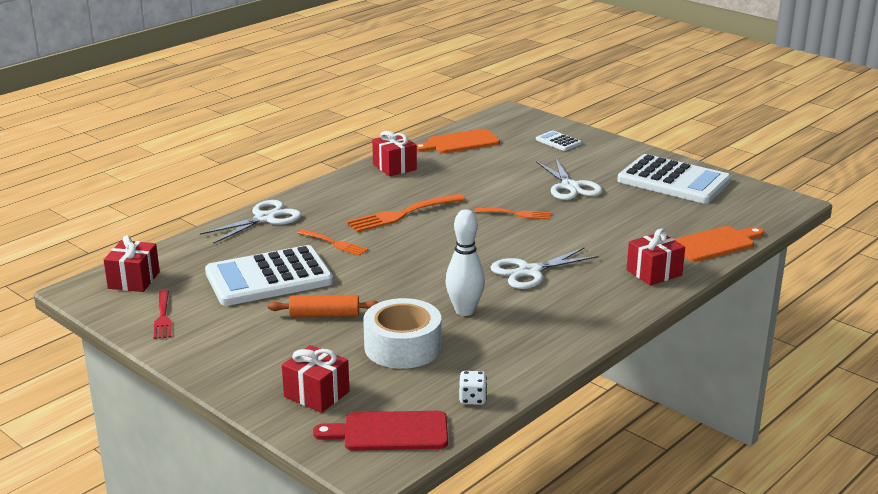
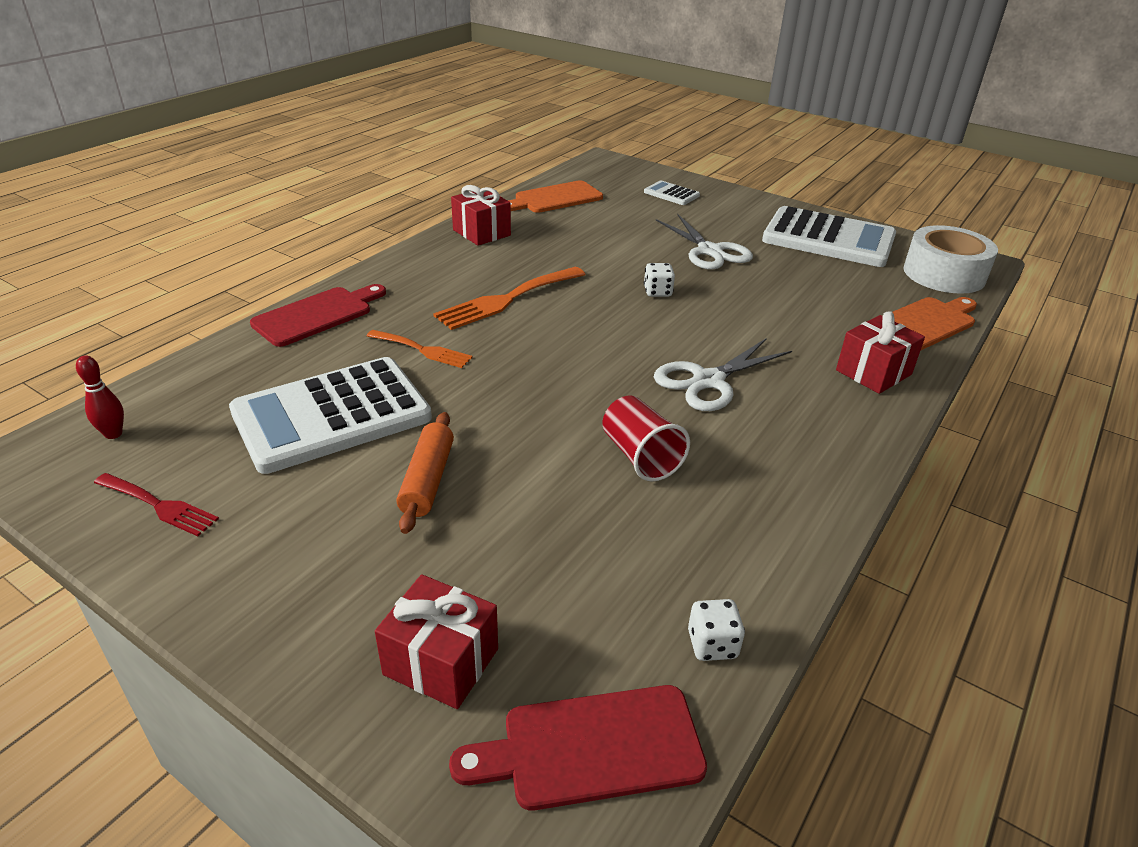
camera: 10 degrees left, 10 degrees up
(134, 280) = (113, 434): red gift -> red bowling pin
(163, 317) = (159, 505): red fork -> red fork turned 45 degrees counterclockwise
(265, 218) = (317, 315): white scissors -> red cutting board
(324, 315) = (427, 480): orange rolling pin -> orange rolling pin turned 75 degrees counterclockwise
(402, 347) = (565, 537): white tape -> white tape (944, 274)
(464, 311) = (640, 456): white bowling pin -> red cup
(516, 214) = (657, 292): orange fork -> white dice

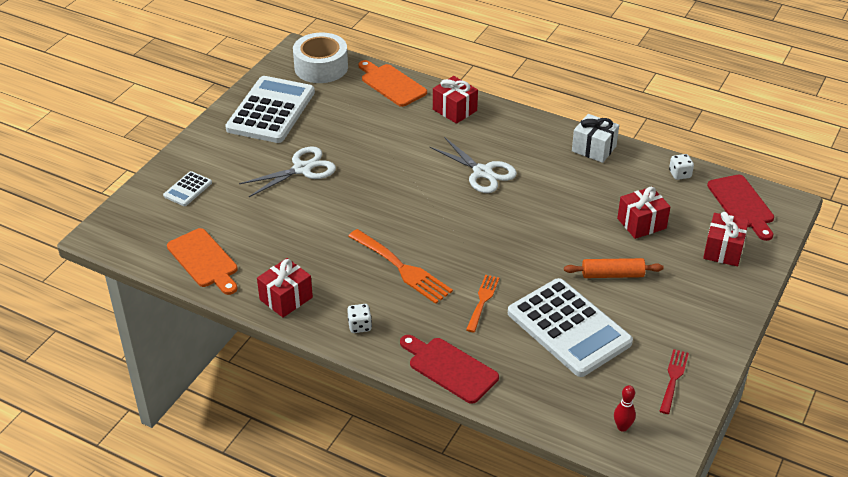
camera: 95 degrees left, 5 degrees up
(554, 544) = (641, 223): none -> red gift
(640, 456) = (563, 197): red cup -> none
(657, 292) = (374, 194): white dice -> white dice (359, 326)
(790, 519) = (594, 149): none -> white gift

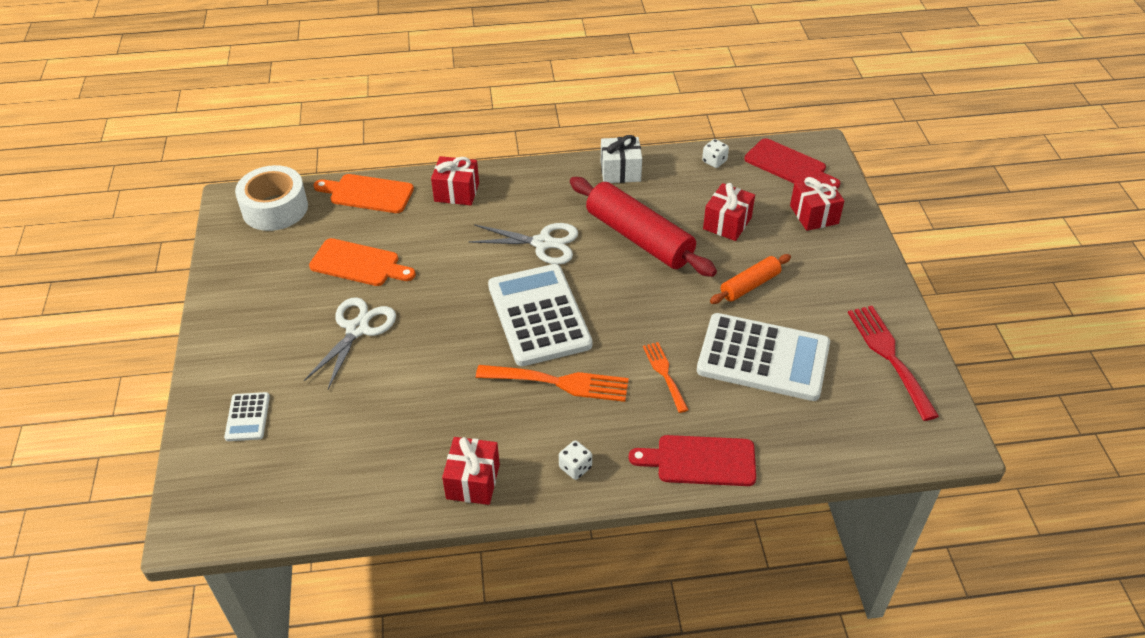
camera: 35 degrees left, 5 degrees up
(204, 260) = (343, 489): orange cutting board -> orange cutting board (359, 264)
(271, 111) = (262, 281): white calculator -> white calculator (539, 315)
(559, 202) = (639, 238): none -> red rolling pin
(622, 427) = (895, 428): red bowling pin -> none
(673, 378) = (889, 356): red fork -> red fork, size x1.66

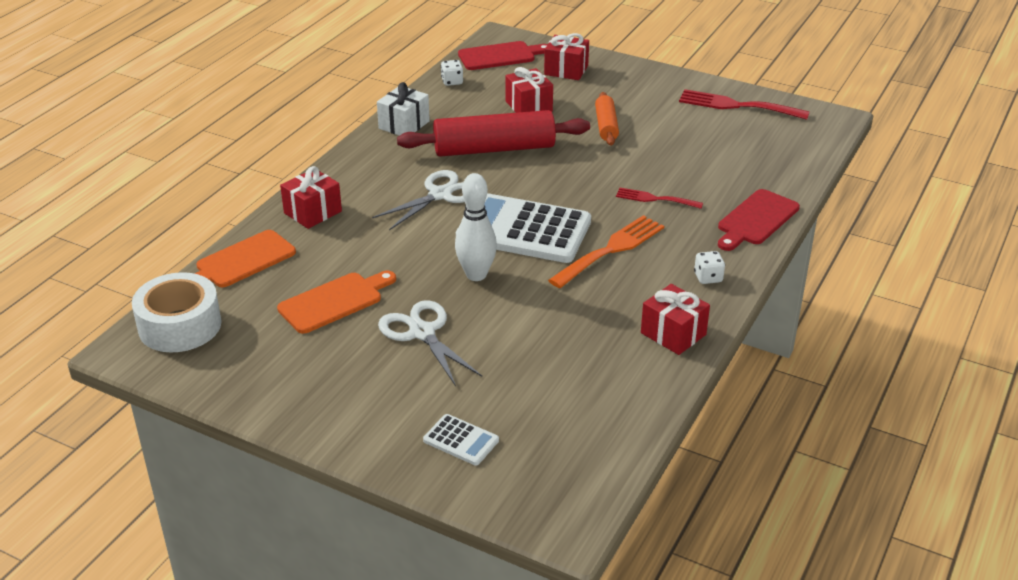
camera: 55 degrees left, 10 degrees down
(454, 320) = (476, 275): none -> white bowling pin
(664, 374) = (655, 199): orange fork -> red fork
(763, 358) = (685, 152): white calculator -> none

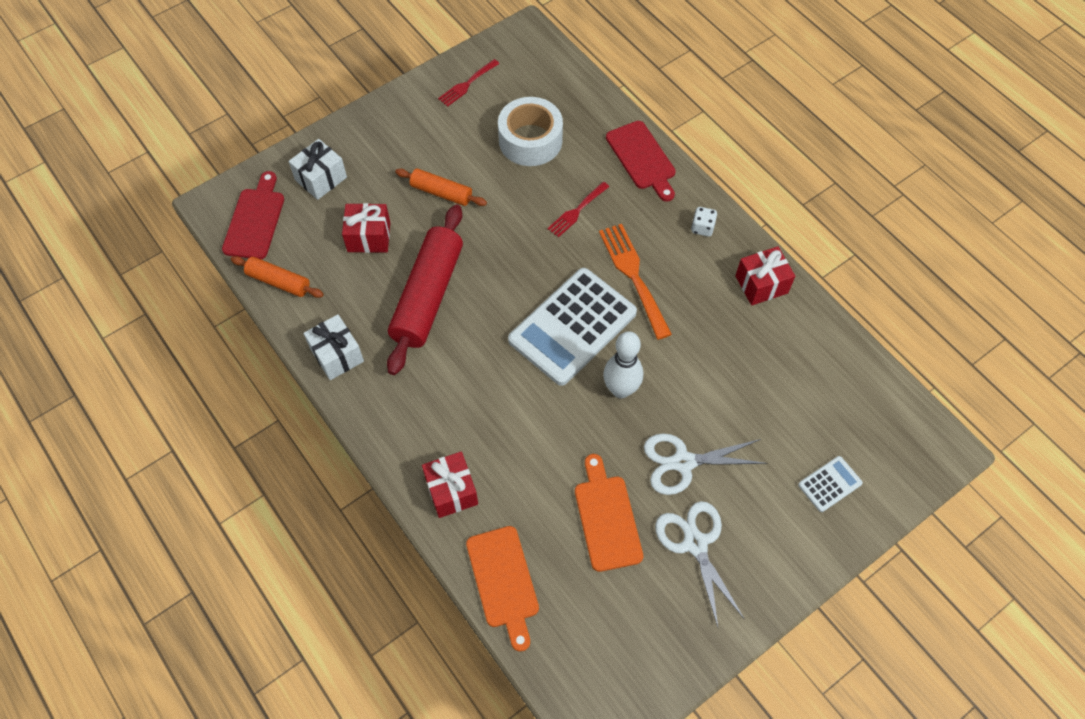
camera: 65 degrees left, 25 degrees up
(180, 325) = (582, 667): white tape -> white tape (530, 140)
(440, 195) = (481, 370): white scissors -> white scissors (695, 543)
(452, 82) = (279, 281): white dice -> orange rolling pin
(566, 70) = (321, 178): red gift -> white gift
(737, 106) = (467, 84): red fork -> red fork, size x0.60

